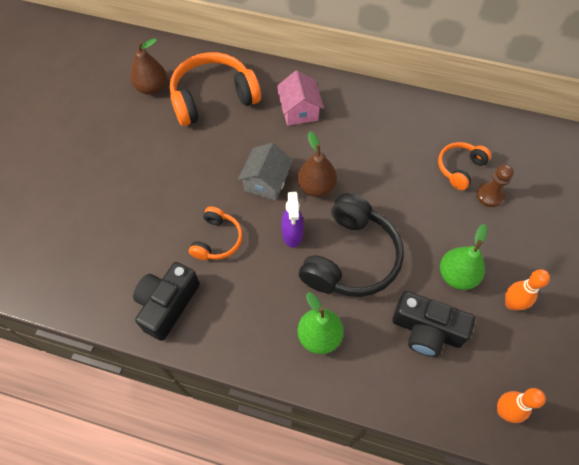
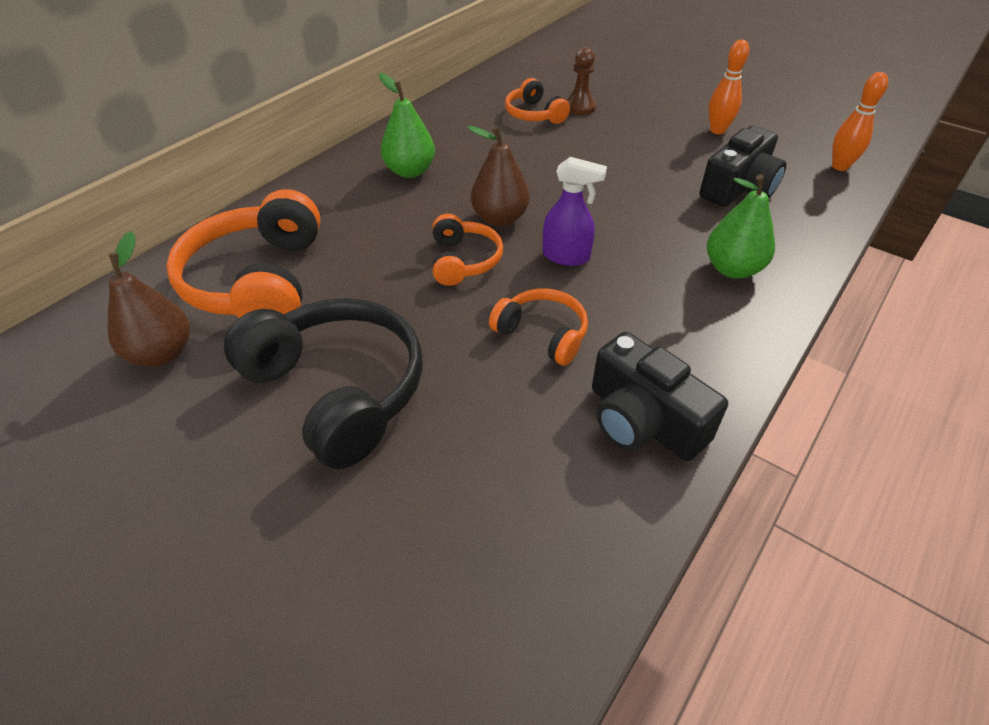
camera: 70 degrees left, 15 degrees down
(266, 182) = (463, 260): grey house -> orange headphones
(299, 110) = (359, 203): pink house -> none
(351, 257) = (623, 216): black headphones -> black headphones (337, 390)
(456, 276) = (674, 152): green pear -> green pear (410, 171)

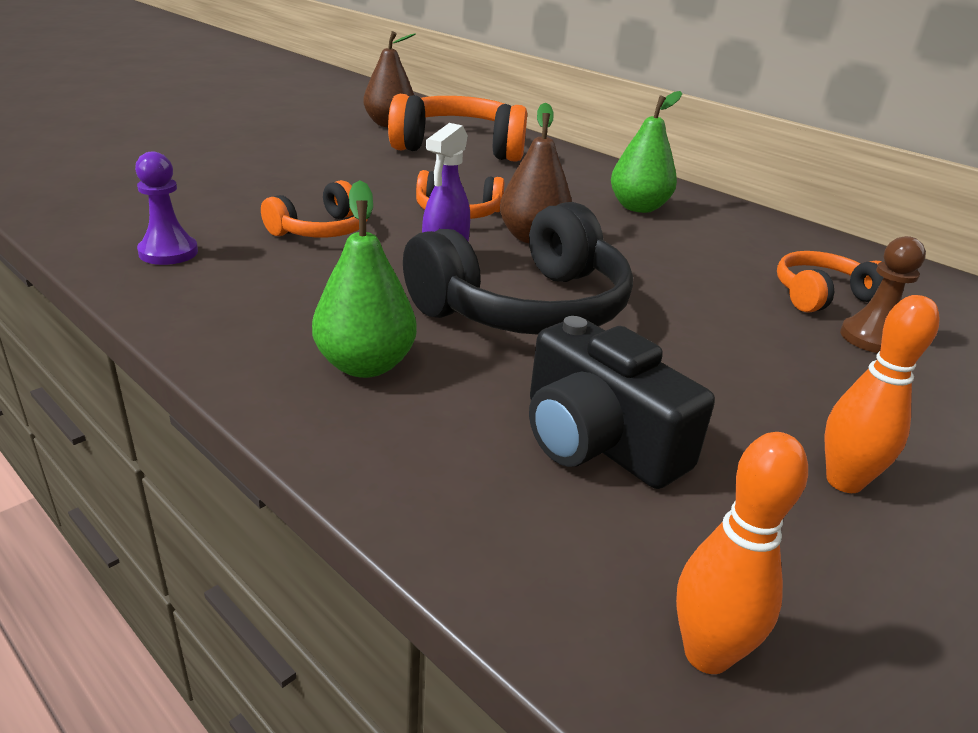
camera: 95 degrees right, 15 degrees down
(337, 390) = (313, 160): black headphones -> black headphones (525, 307)
(643, 420) = (168, 252): black camera -> purple pawn

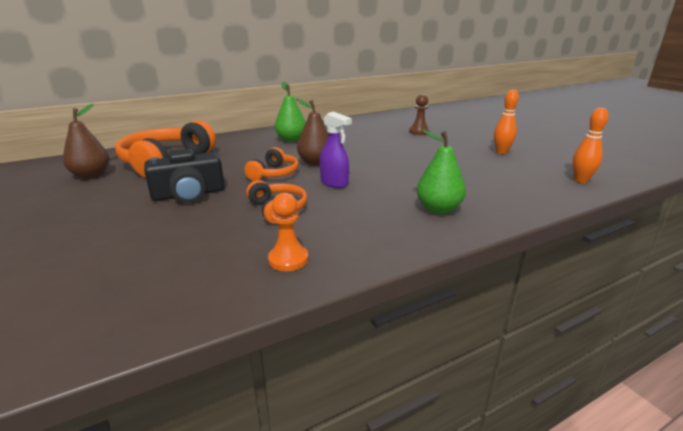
camera: 70 degrees left, 5 degrees down
(168, 252) = (288, 259): purple pawn -> orange pawn
(525, 307) = (388, 174): black headphones -> none
(598, 440) = (487, 176): black camera -> black camera (189, 194)
(822, 296) = (387, 131): orange headphones -> none

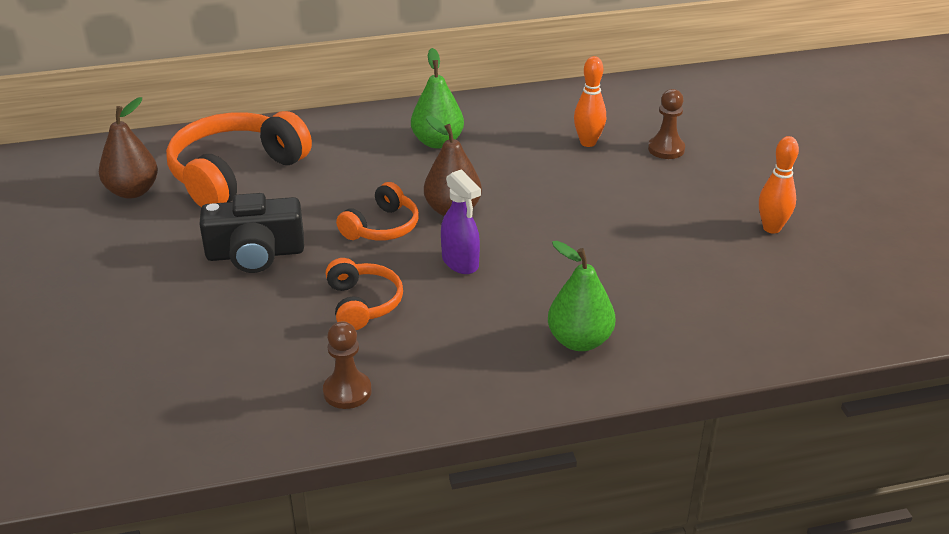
camera: 15 degrees right, 10 degrees up
(288, 259) = (347, 391): orange pawn -> brown pawn
(581, 180) = (846, 318): orange bowling pin -> orange bowling pin (588, 142)

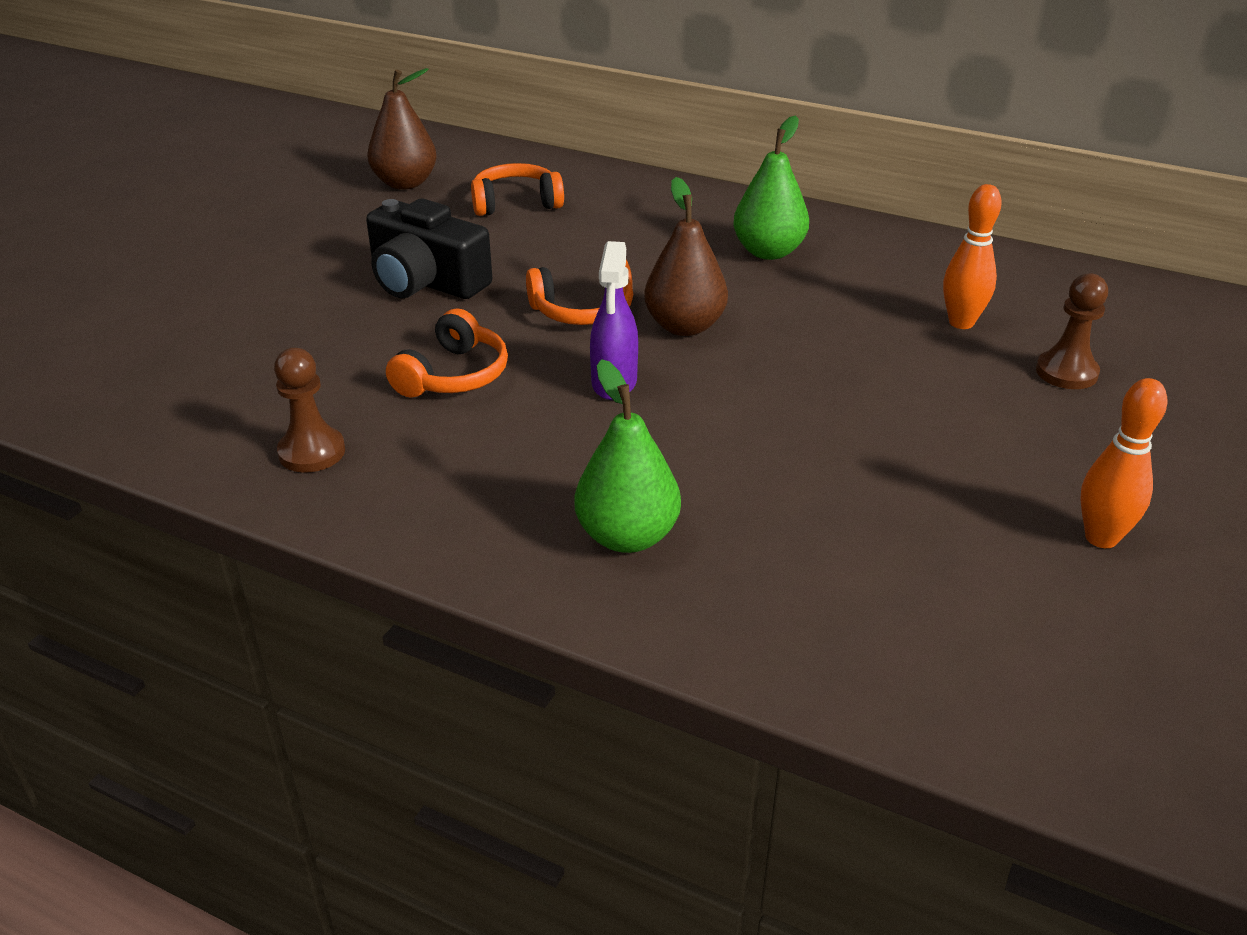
camera: 40 degrees right, 0 degrees up
(235, 174) = (516, 203): orange headphones -> orange headphones, size x0.54

